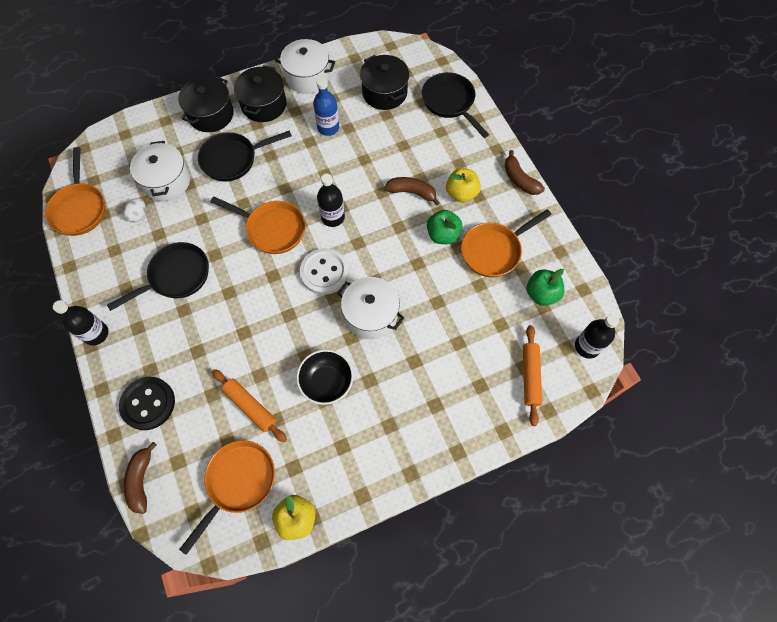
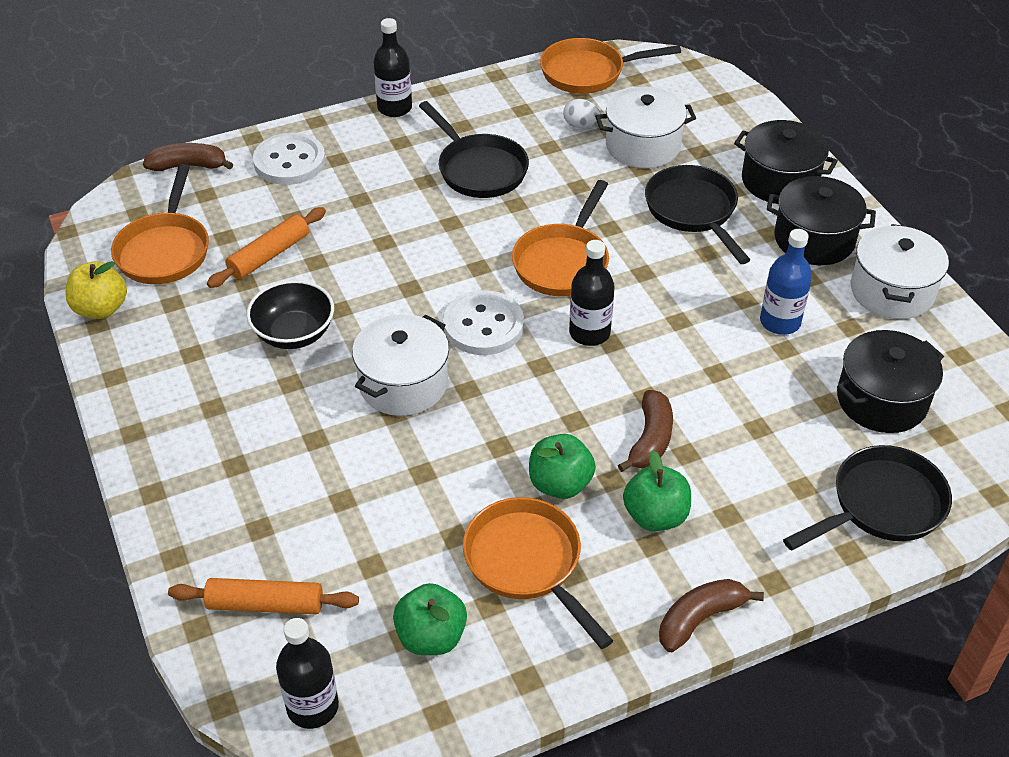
camera: 90 degrees right, 20 degrees down
(148, 403) = (289, 162): black button -> white button
(238, 482) = (165, 250): orange pan -> orange pan turned 60 degrees clockwise
(461, 193) = (655, 516): yellow apple -> green apple

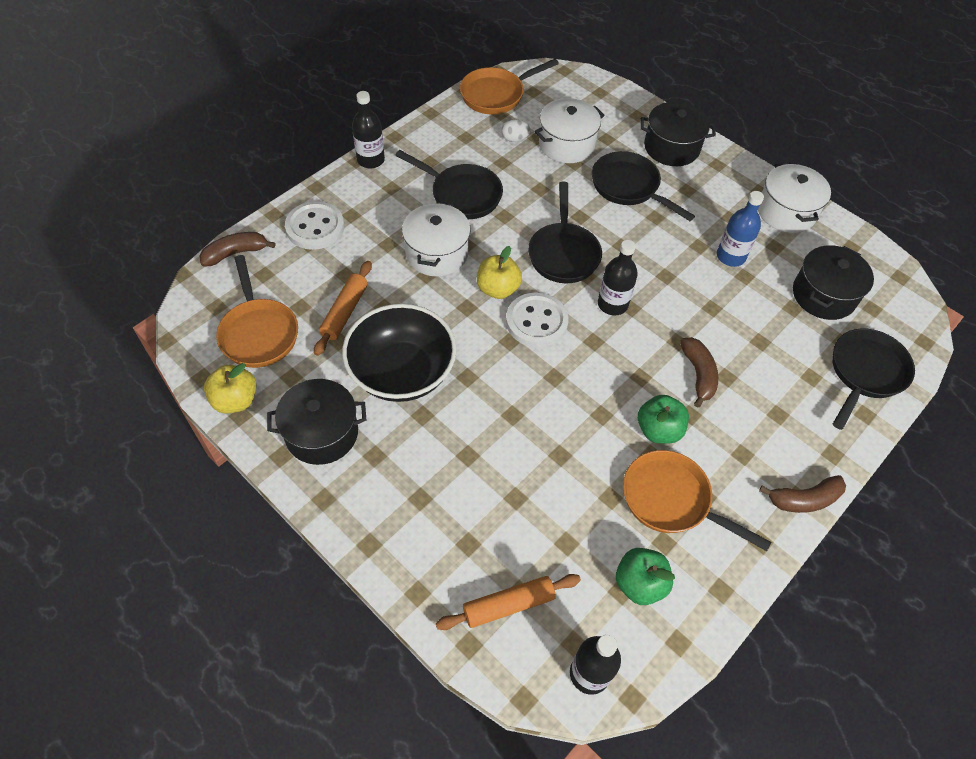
camera: 25 degrees left, 10 degrees up
(294, 333) = (402, 372): black bowl -> black bowl, size x1.58
(403, 383) = (506, 387): white pot -> white pot (437, 253)
(459, 279) = (498, 289): none -> yellow apple
(563, 262) = (563, 253): orange pan -> black pan
(655, 516) = (733, 432): green apple -> none
(700, 619) = (804, 499): brown banana -> brown banana turned 135 degrees counterclockwise
(814, 239) = (717, 187): black pot -> black pot (321, 433)

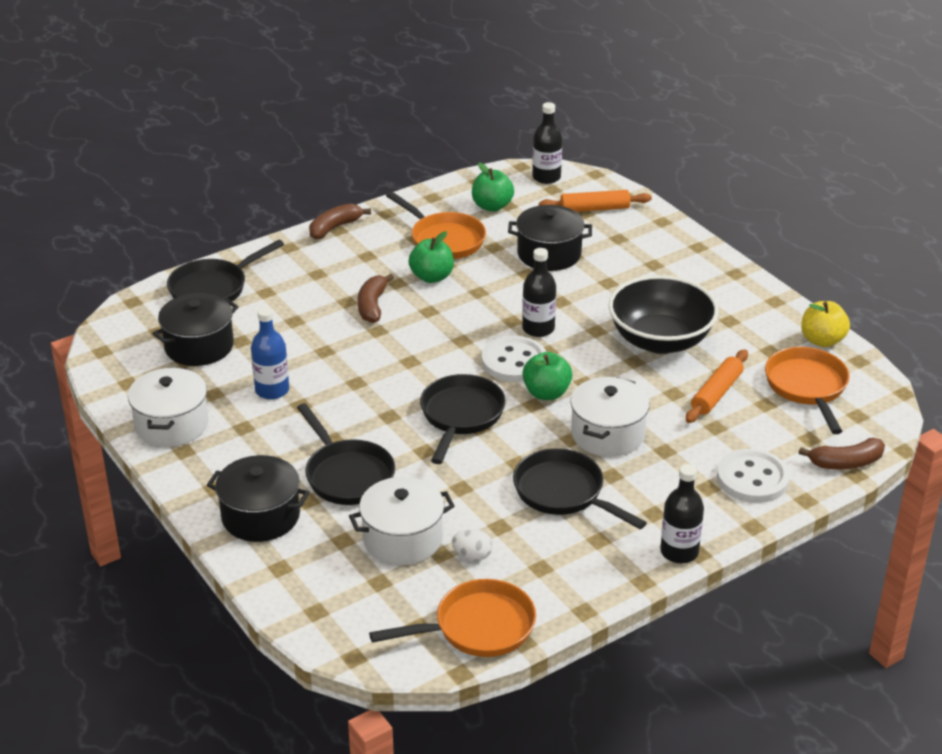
camera: 165 degrees left, 20 degrees down
(321, 433) = (738, 310): black pot -> black pot (549, 254)
(498, 289) = (546, 393): yellow apple -> green apple
(612, 304) = (428, 366): black bottle -> black bottle (538, 329)
(804, 499) = (335, 228): brown banana -> brown banana turned 45 degrees counterclockwise

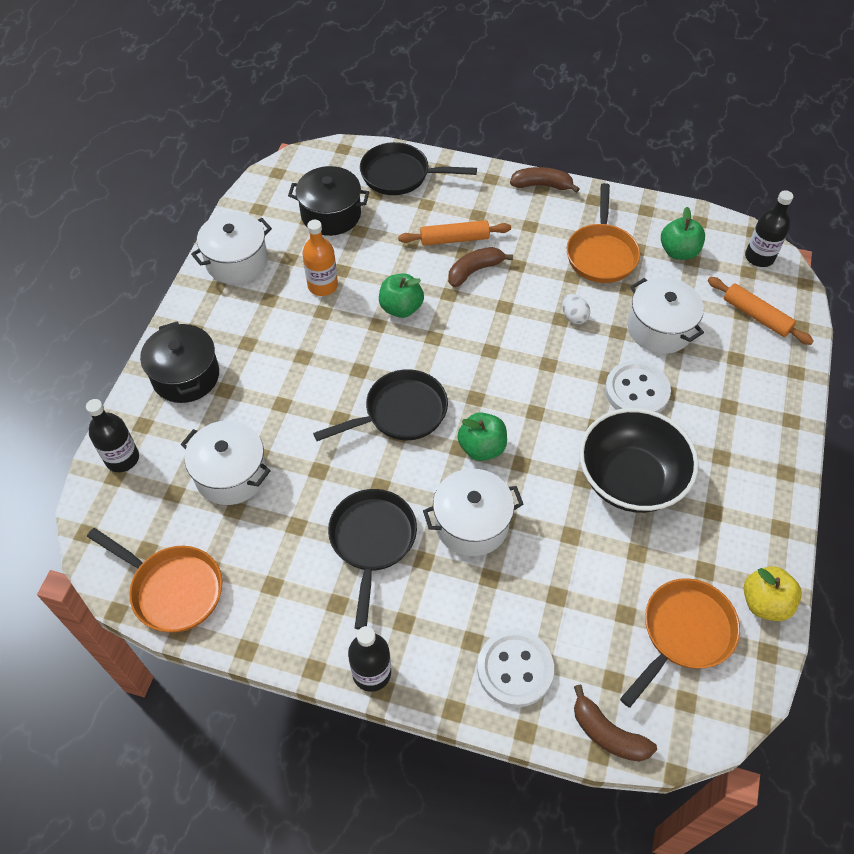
camera: 50 degrees right, 20 degrees up
(272, 390) = (323, 286): blue bottle -> orange bottle
(347, 475) = (271, 392): black pan -> none
(432, 277) = (547, 279): green apple -> green apple (401, 308)
(472, 555) = (248, 531): white egg -> white egg (574, 317)
(514, 362) = (499, 400): white button -> white button (637, 391)
(538, 329) = (556, 387): black bottle -> black bottle (122, 458)
(549, 254) = (659, 328): black pot -> white pot
(716, 393) = (602, 567): orange rolling pin -> orange rolling pin (454, 239)

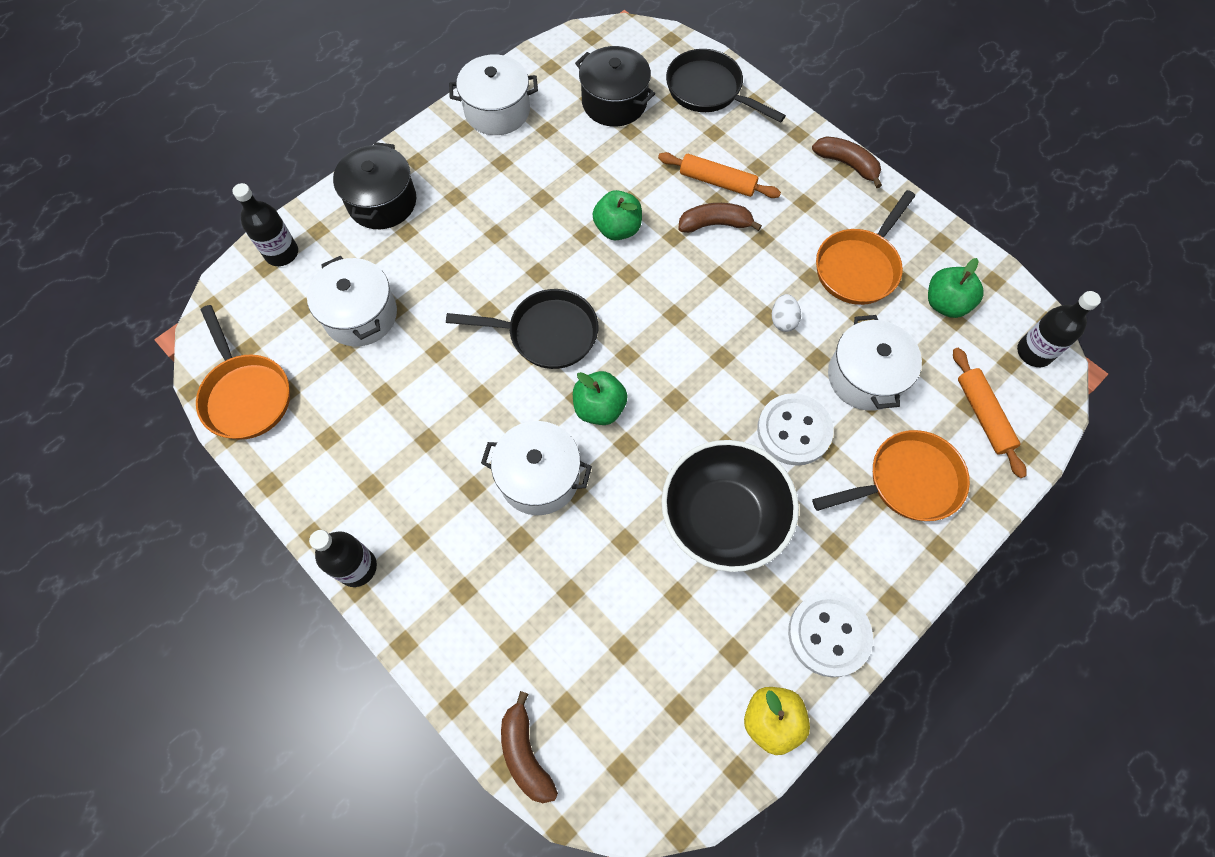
camera: 30 degrees right, 10 degrees up
(323, 286) = (559, 171): orange bottle -> none
(372, 541) = (439, 445): black pan -> none
(515, 669) = (483, 640): white button -> white button (828, 635)
(683, 633) = (666, 702): orange pan -> orange pan (907, 482)

